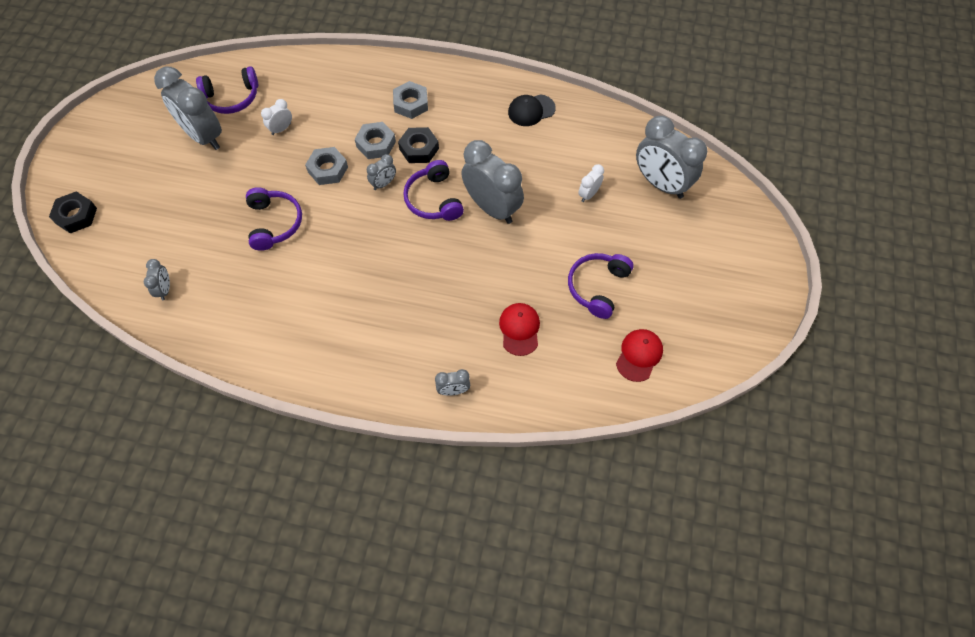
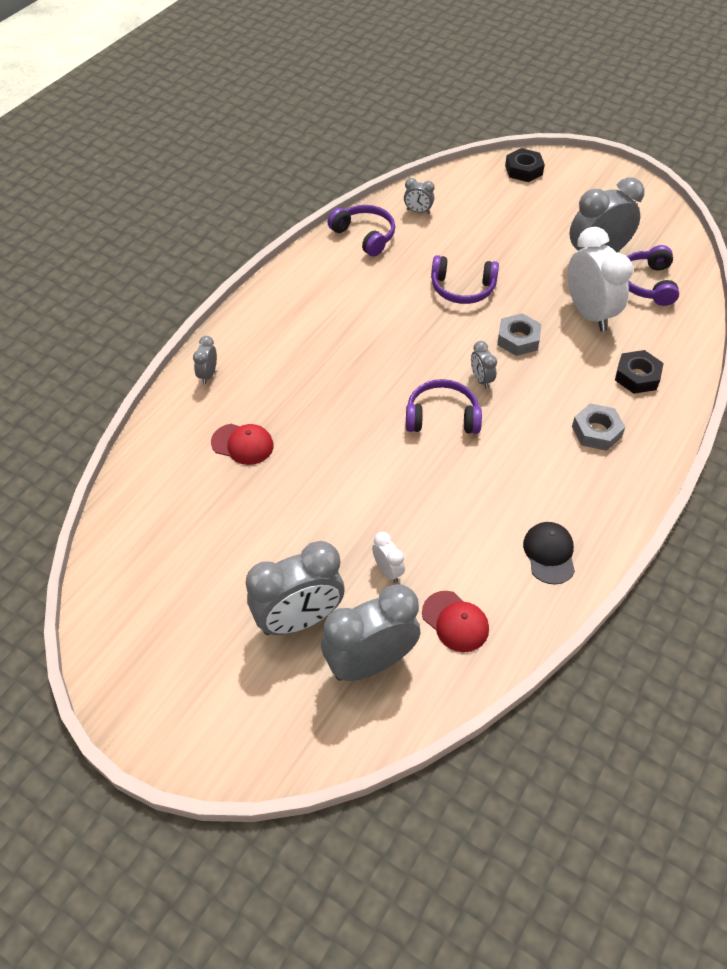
camera: 110 degrees right, 10 degrees down
(281, 129) = (589, 314): white clock -> white clock, size x2.20
(376, 144) = (541, 386): grey nut -> none
(419, 149) = (521, 422): black nut -> black nut (637, 376)
(492, 208) = (408, 466): grey clock -> grey clock (299, 620)
(597, 287) = (255, 531): purple headphones -> purple headphones (365, 236)
(639, 355) = (152, 539): red cap -> red cap (455, 621)

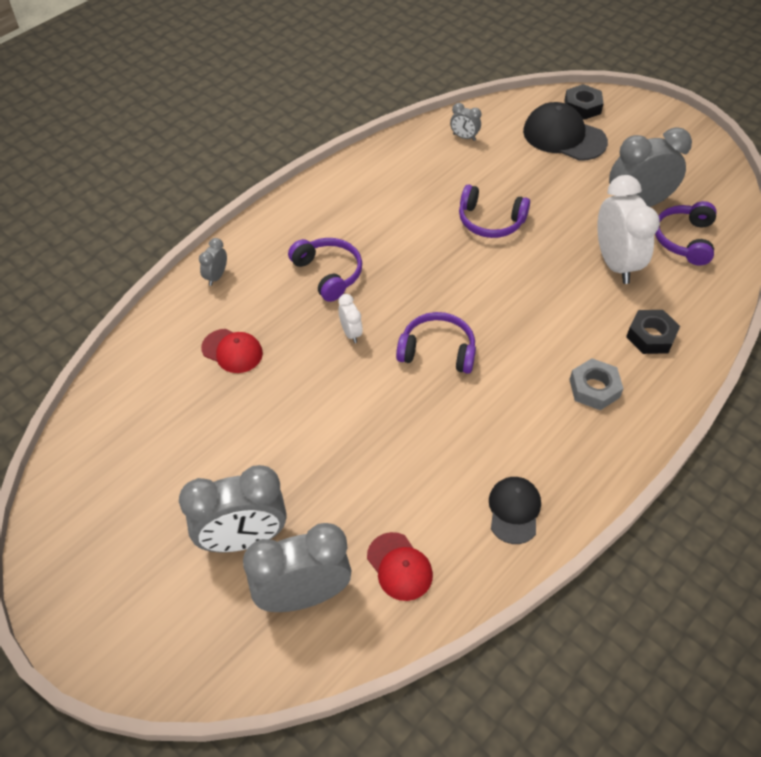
camera: 10 degrees right, 0 degrees up
(365, 236) = (405, 156): purple headphones -> purple headphones (328, 273)
(388, 570) = (344, 502): white clock -> white clock (350, 333)
(481, 379) = (487, 318): grey clock -> none
(513, 200) = (564, 136): none -> black cap
(518, 339) = (535, 281): grey nut -> none

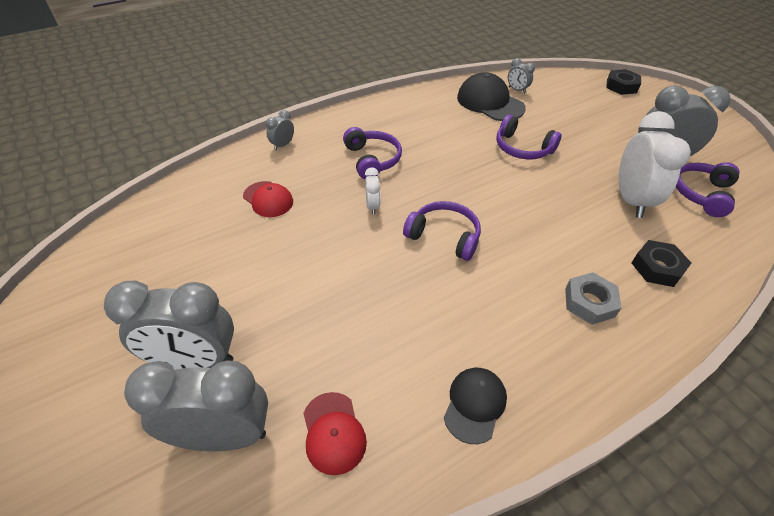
camera: 15 degrees right, 5 degrees down
(564, 136) = (601, 102): black cap -> black cap (490, 102)

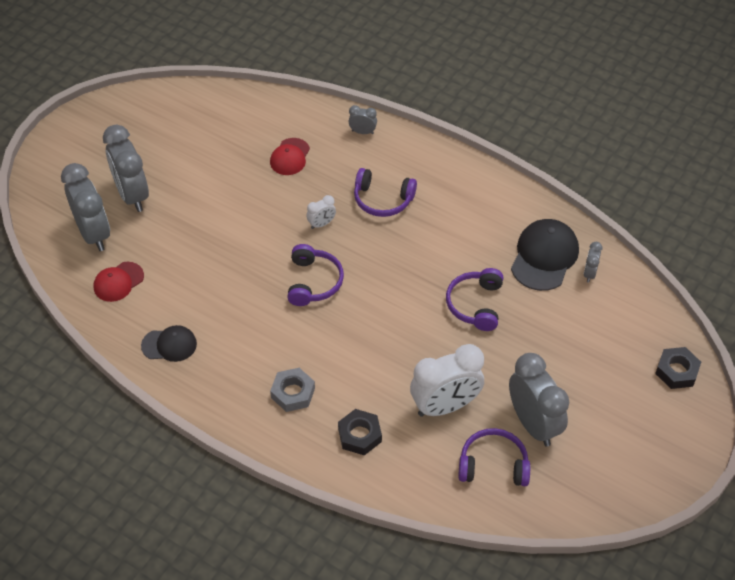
camera: 65 degrees right, 5 degrees up
(372, 160) = (382, 200): purple headphones -> purple headphones turned 60 degrees clockwise

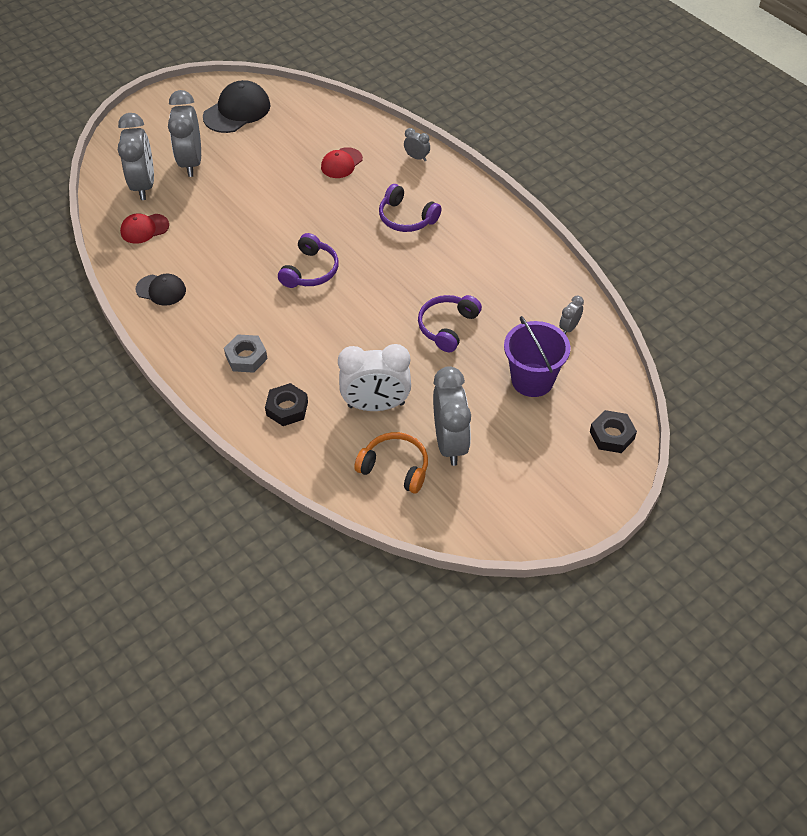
camera: 20 degrees right, 0 degrees up
(321, 224) = (341, 225): white clock -> none
(493, 464) = (395, 467): purple headphones -> orange headphones
(544, 256) = (533, 302): black cap -> black cap (237, 111)
(580, 336) = (532, 380): none -> purple bucket

